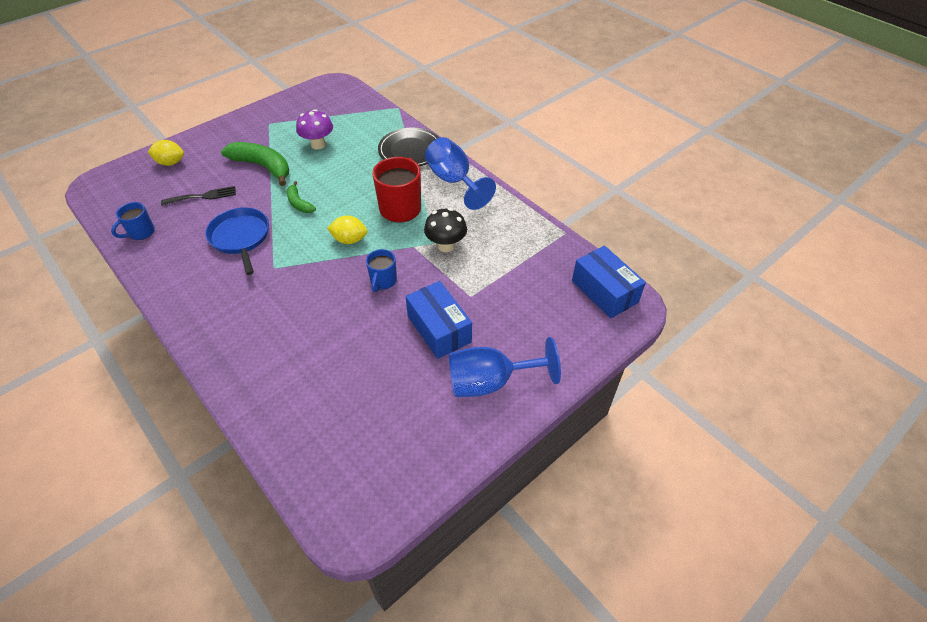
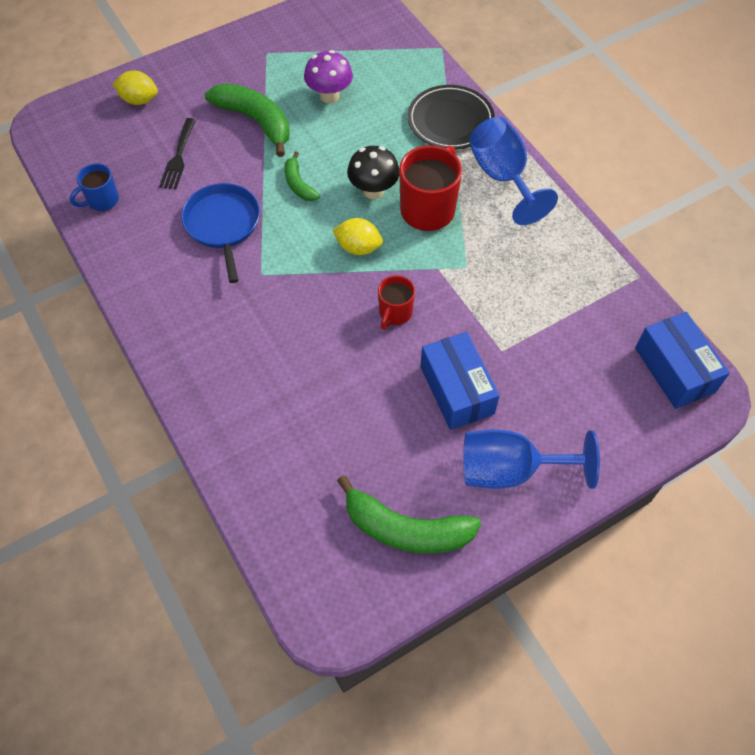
camera: 10 degrees right, 10 degrees up
(203, 196) = (178, 157): black fork -> black fork turned 105 degrees clockwise
(383, 281) = (395, 313): blue mug -> red mug
(410, 441) = (406, 529): none -> green banana
(446, 246) = (480, 273): black mushroom -> black mushroom (373, 191)

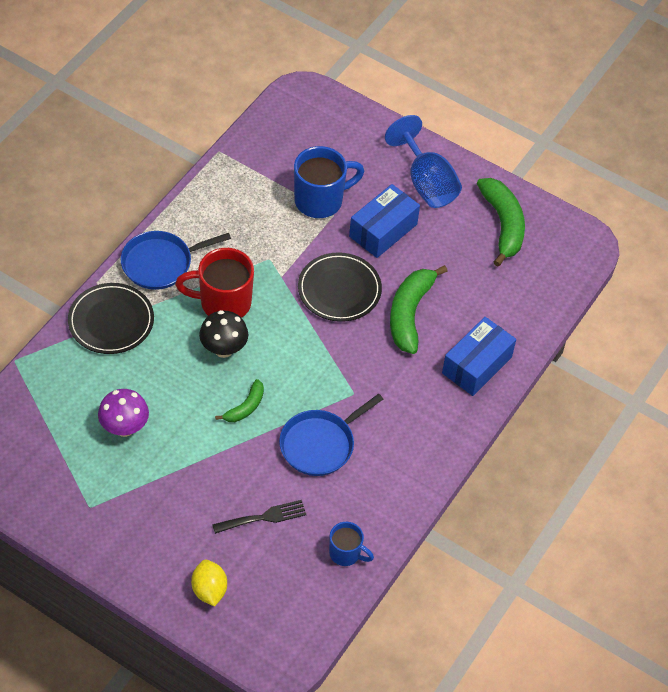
camera: 120 degrees left, 5 degrees down
(255, 121) = (187, 474): green banana -> green banana (410, 314)
(358, 247) = (290, 337): yellow lemon -> none
(395, 313) = (339, 290): red mug -> black plate
(502, 177) = (160, 263): blue goblet -> blue pan
(528, 345) = (320, 200): none -> blue mug
(675, 370) = (292, 114): blue box -> blue box (476, 365)

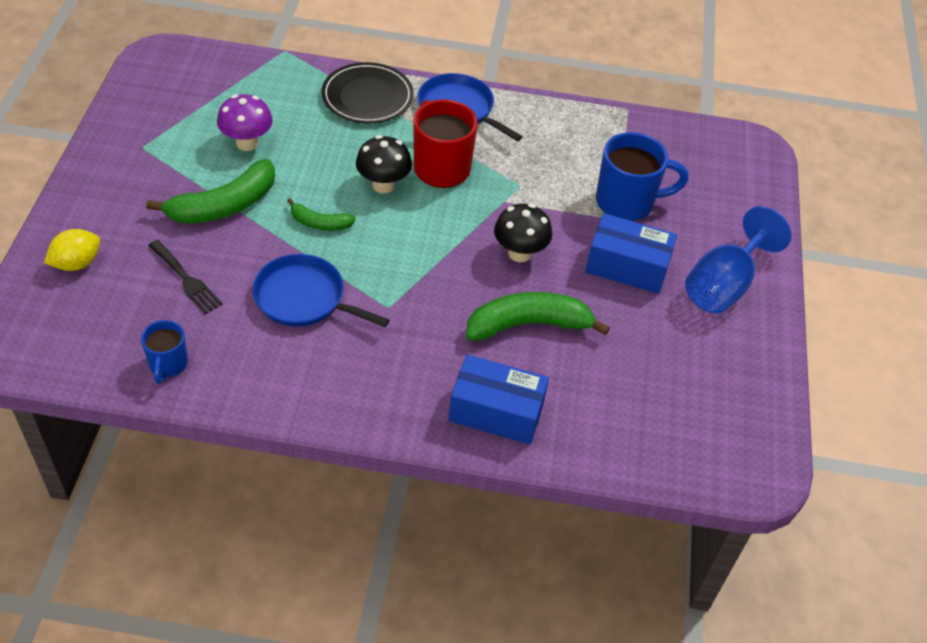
camera: 65 degrees right, 5 degrees down
(320, 200) = (627, 202): blue mug -> blue mug turned 45 degrees counterclockwise
(339, 290) = (519, 253): black plate -> black mushroom
(503, 225) = (721, 376): green banana -> green banana (224, 206)

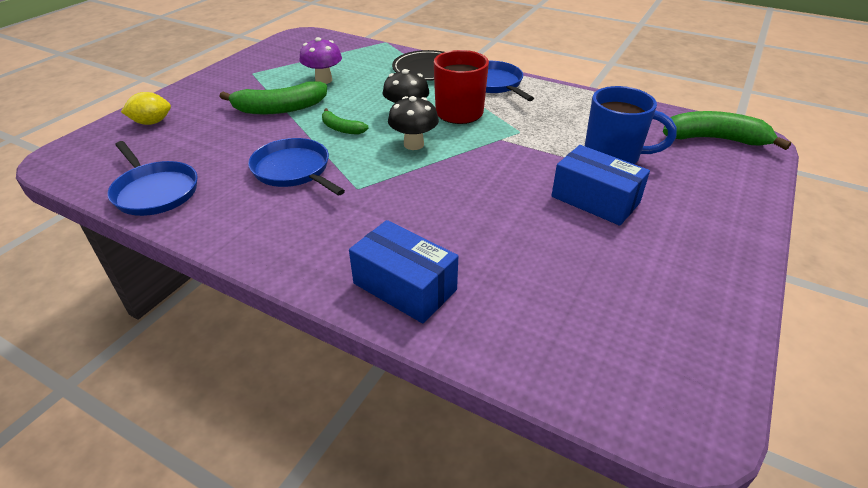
camera: 25 degrees right, 10 degrees down
(168, 364) = (155, 191): blue mug -> blue pan
(186, 279) = (216, 144): black fork -> none
(519, 253) = (495, 173): black mushroom -> black mushroom (413, 144)
(528, 325) = (476, 224): green banana -> green banana (714, 139)
(724, 285) = (694, 232): blue goblet -> none

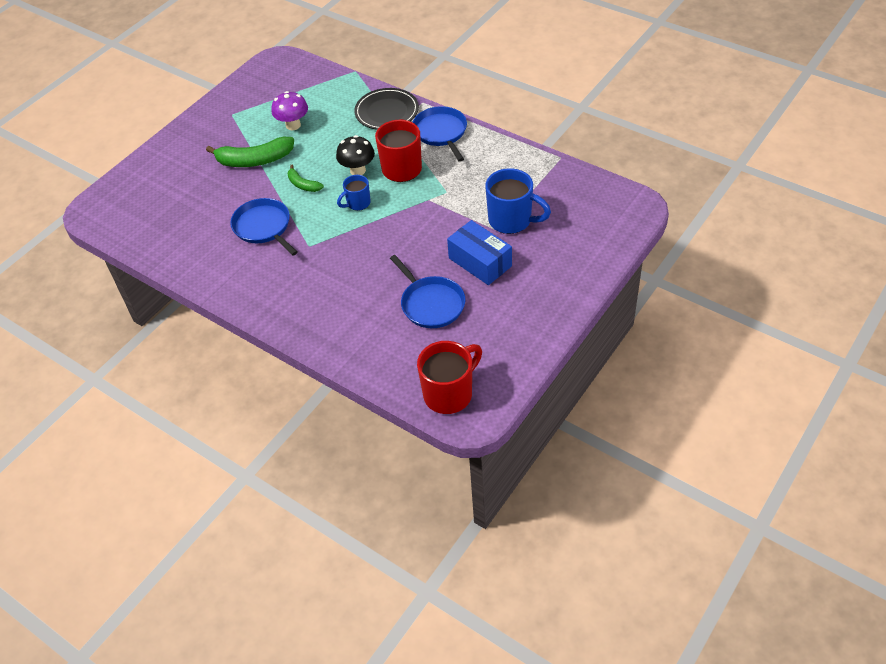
camera: 10 degrees right, 10 degrees up
(152, 122) = (154, 174): yellow lemon -> none
(155, 191) = (165, 244): blue pan -> blue pan (431, 303)
(405, 286) = (330, 326): blue box -> none
(413, 144) = (358, 203): black mushroom -> blue mug
(634, 386) = (449, 394): none -> red mug
(714, 139) = (603, 204): green banana -> none

